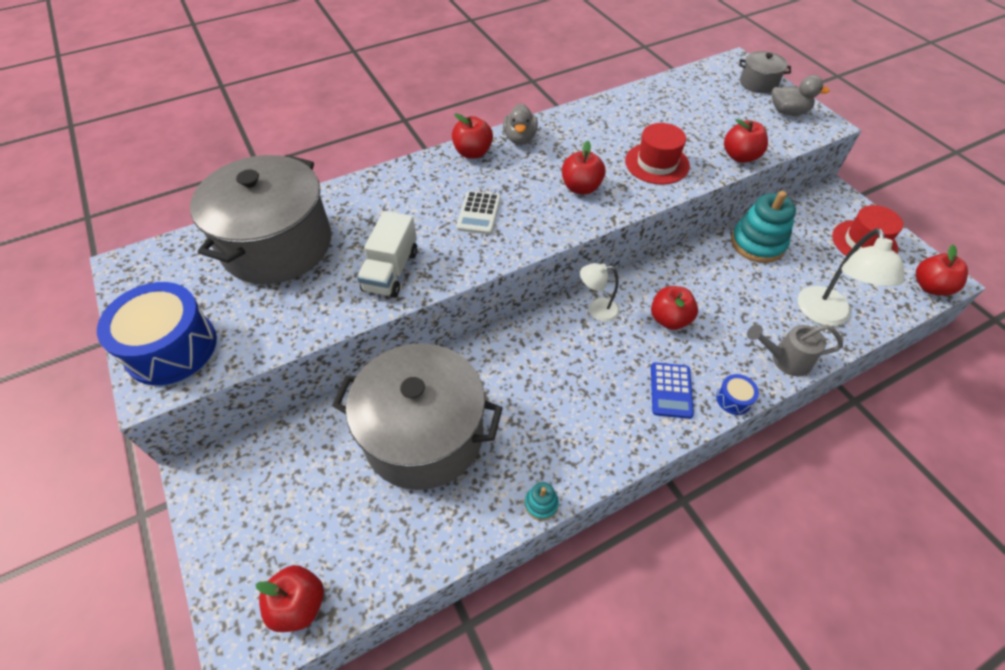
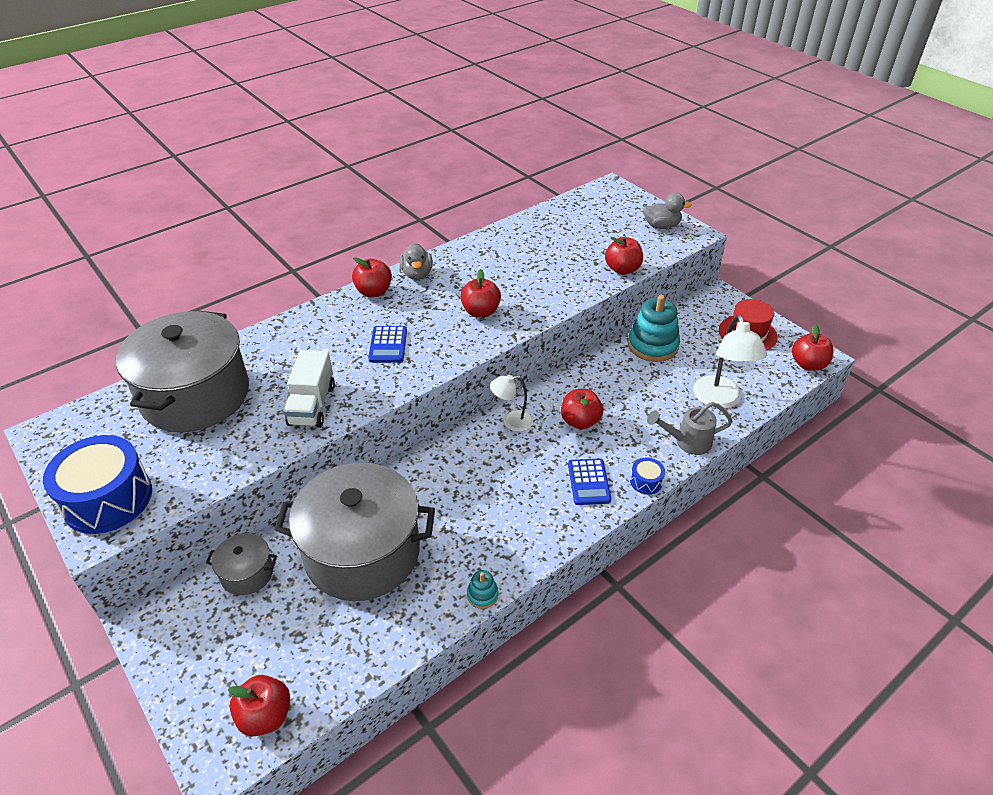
camera: 10 degrees left, 10 degrees down
(479, 213) = (388, 345): white calculator -> blue calculator
(657, 163) = (548, 283): red hat -> none
(758, 83) = (632, 203): grey pot -> grey pot (247, 573)

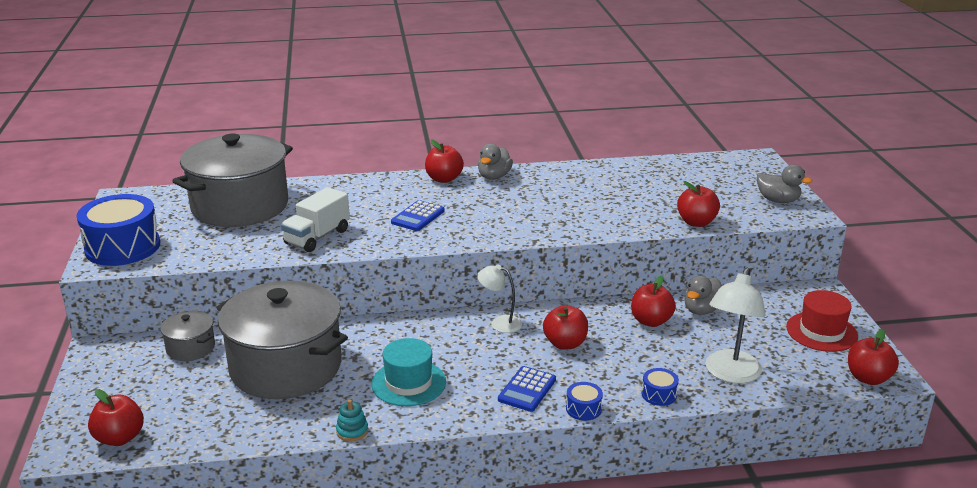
camera: 30 degrees right, 15 degrees down
(480, 312) = (522, 216): red apple -> red apple (651, 321)
(488, 520) = (408, 383): none -> turquoise hat
(652, 345) = (701, 310): turquoise stacking toy -> grey duck
(687, 442) = (659, 394): grey watering can -> blue drum

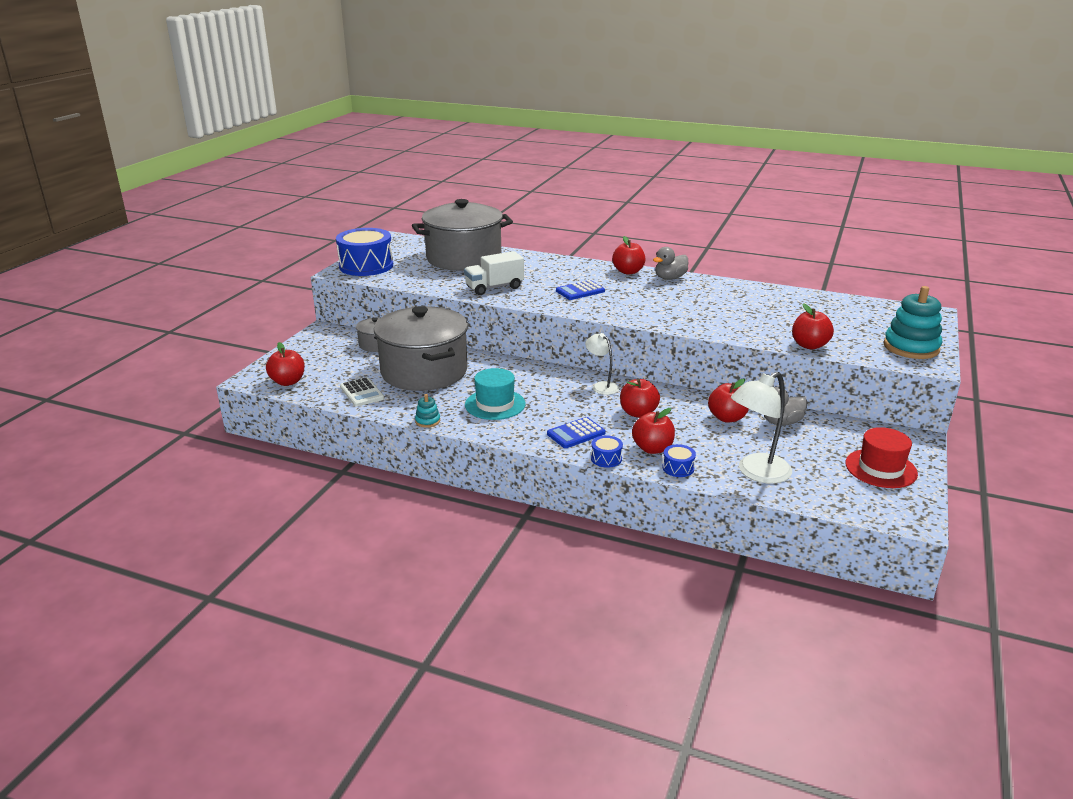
camera: 30 degrees right, 0 degrees up
(235, 421) = (362, 393): none -> white calculator
(778, 200) = (911, 347): grey duck -> turquoise stacking toy
(868, 378) = (888, 515): red apple -> red apple (652, 449)

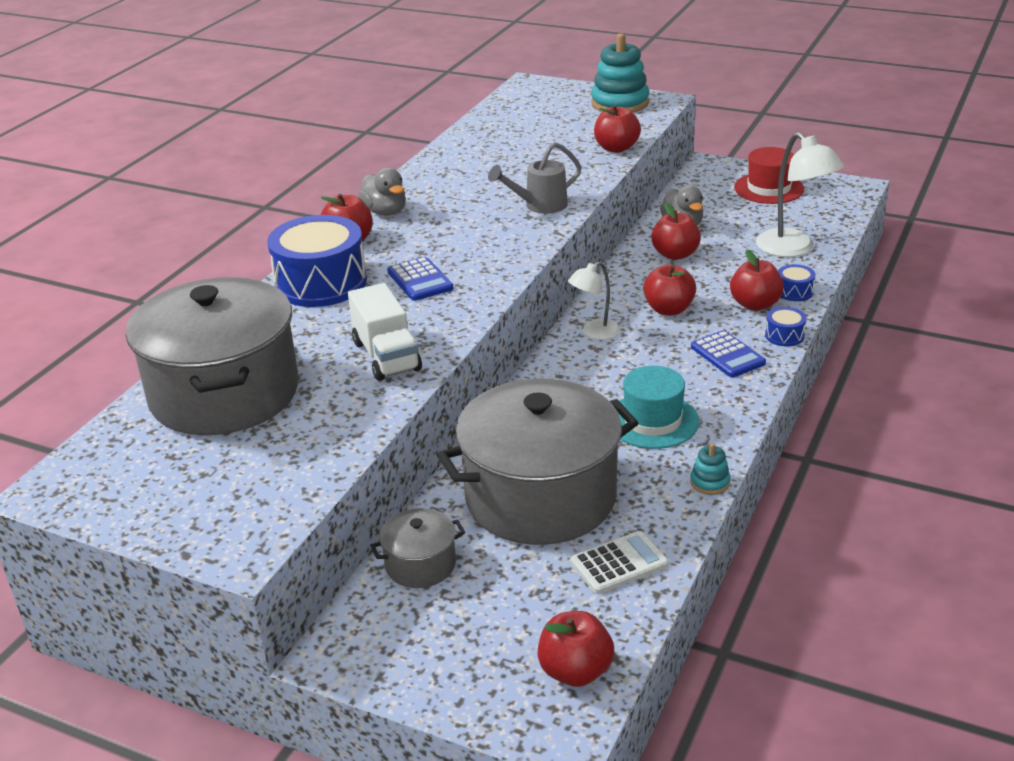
camera: 85 degrees left, 5 degrees up
(366, 266) = (218, 517): blue drum -> blue drum (321, 283)
(692, 320) = (540, 206): none -> grey watering can

